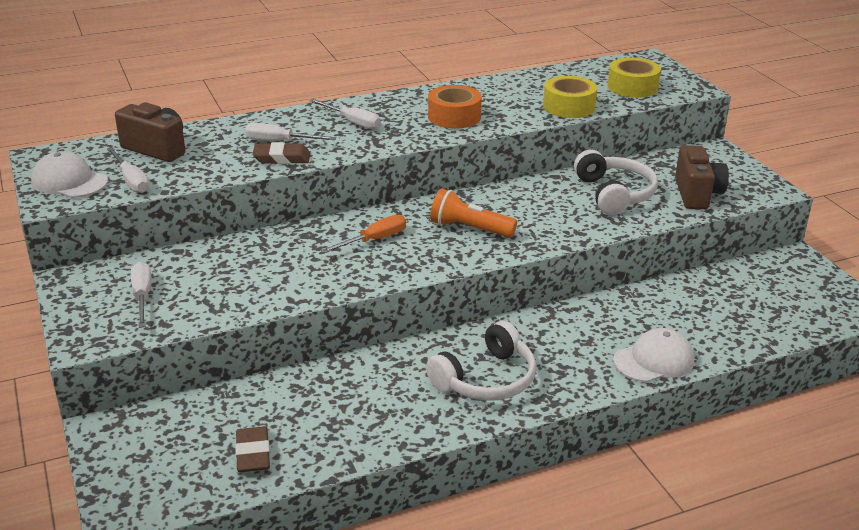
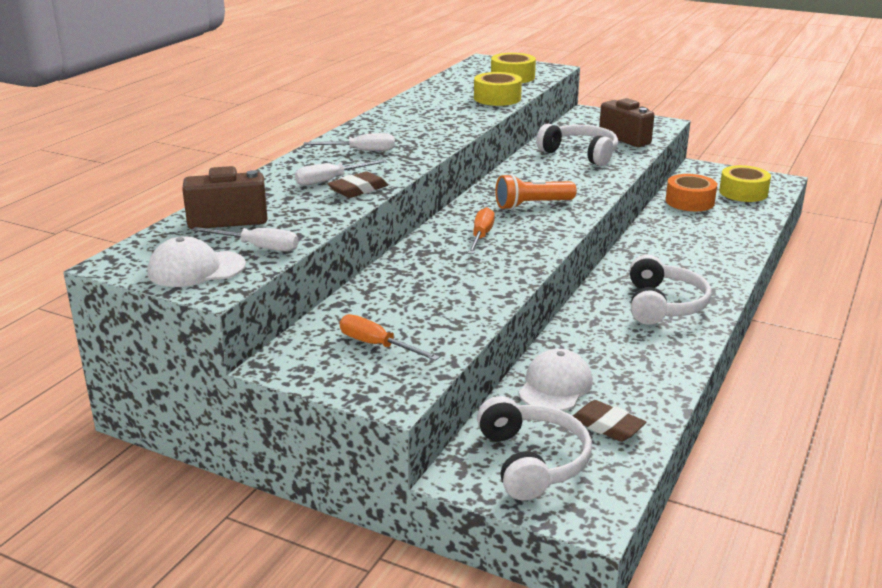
camera: 40 degrees left, 5 degrees down
(142, 296) = (377, 345): white screwdriver -> orange screwdriver
(160, 447) = (532, 461): none -> white headphones
(454, 116) = (431, 126): orange tape -> orange tape (689, 201)
(654, 360) = (732, 250): white cap -> white cap (555, 386)
(790, 305) = (743, 192): none -> yellow tape

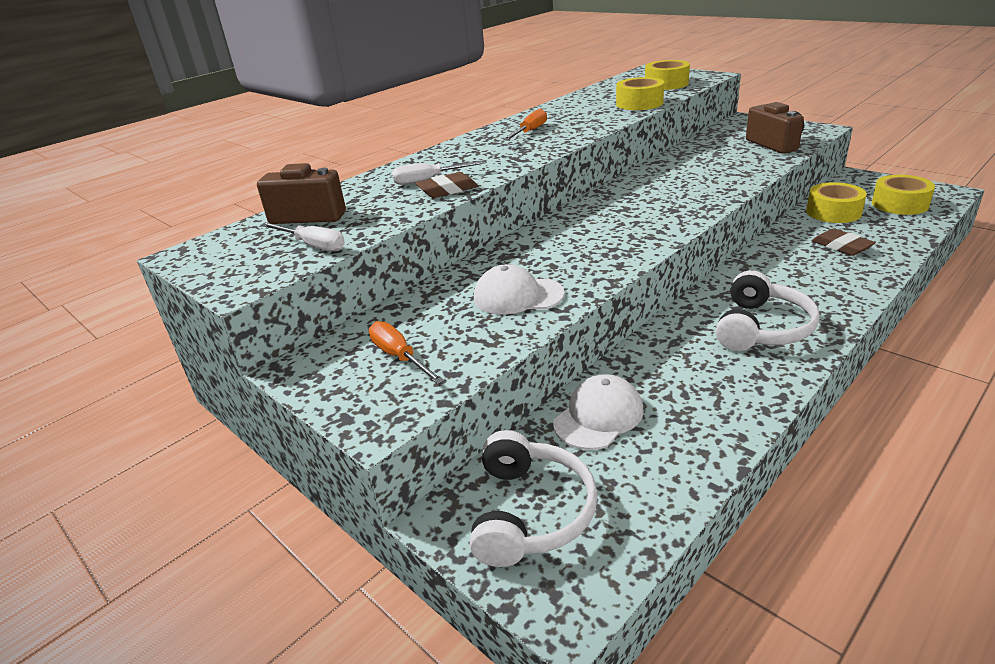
camera: 20 degrees right, 5 degrees up
(196, 269) = (241, 265): white cap -> white cap (518, 296)
(361, 151) = (477, 153): white screwdriver -> none
(481, 236) = (572, 241): orange screwdriver -> orange screwdriver (530, 132)
(532, 205) = (641, 211): orange flashlight -> none
(580, 154) = (717, 159): white headphones -> none
(607, 426) = (637, 477): brown eraser -> brown eraser (841, 246)
(689, 201) = (833, 212): orange tape -> yellow tape

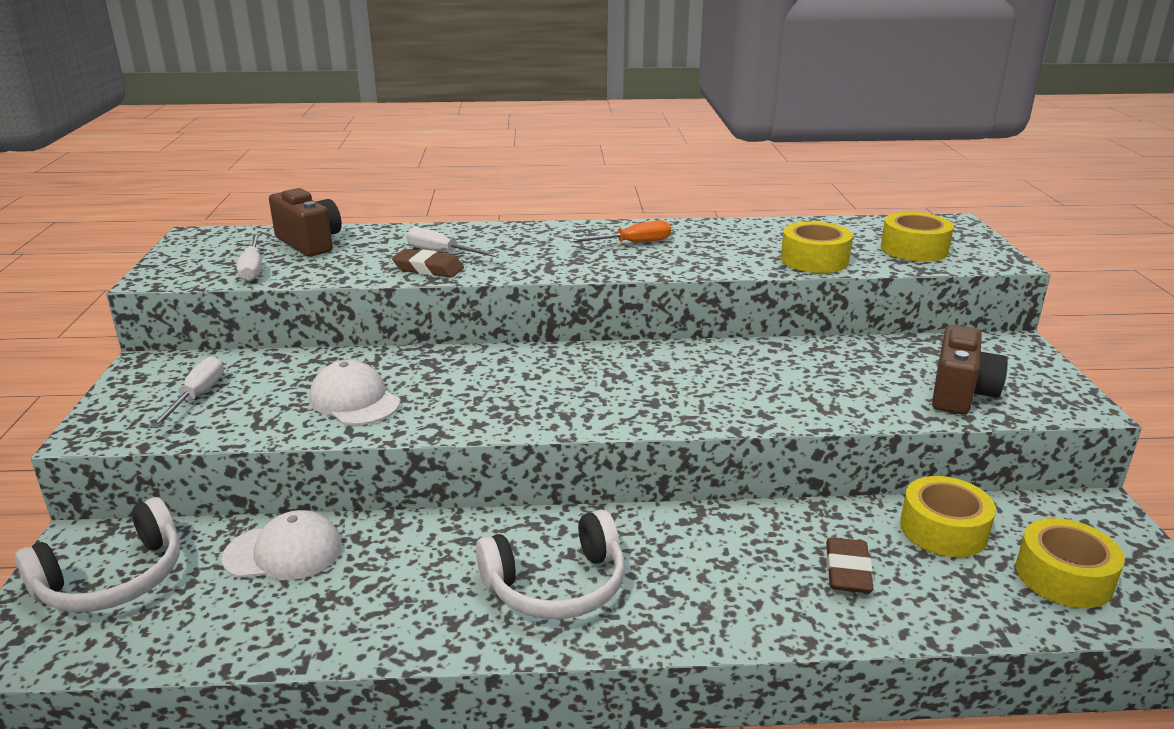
camera: 40 degrees right, 5 degrees down
(399, 357) = (197, 396): orange screwdriver -> white screwdriver

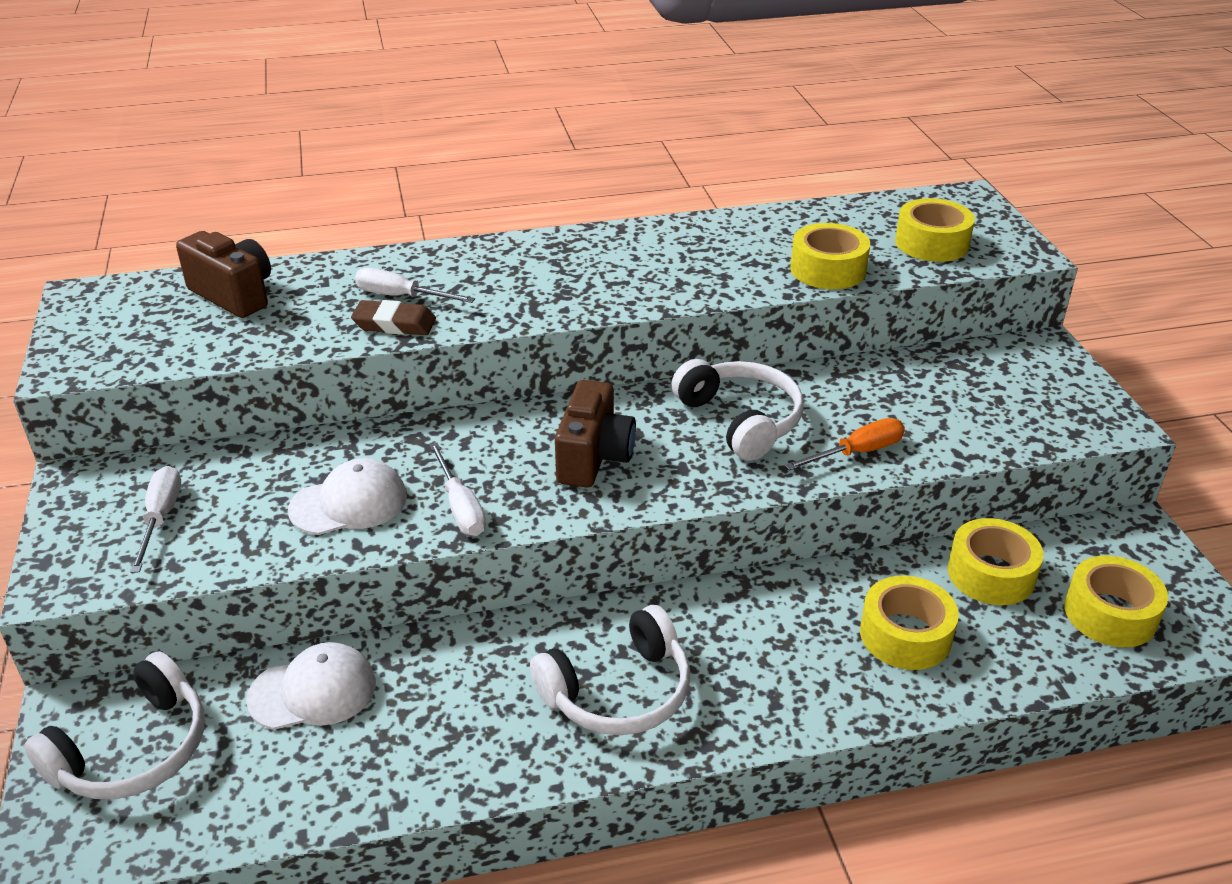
camera: 10 degrees left, 10 degrees up
(252, 269) = (181, 344): white screwdriver -> white screwdriver (460, 507)
(354, 400) = (349, 503): white cap -> white cap turned 120 degrees clockwise
(632, 243) = (619, 262): orange screwdriver -> orange screwdriver (857, 452)
(717, 373) = (741, 420): none -> white headphones
(847, 571) = (905, 635): brown eraser -> yellow tape
(960, 394) = (996, 421): brown camera -> brown camera (594, 458)

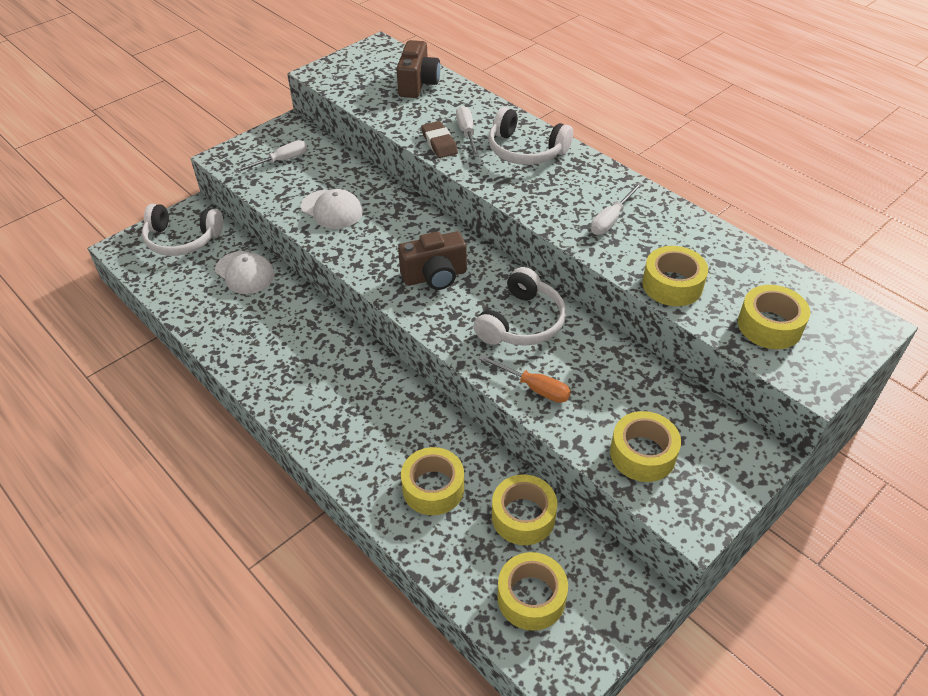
camera: 60 degrees right, 10 degrees up
(460, 507) = (356, 247): white screwdriver -> white screwdriver (611, 219)
(619, 692) = (308, 378): white headphones -> white headphones (525, 151)
(1005, 417) = (642, 454): none -> yellow tape

